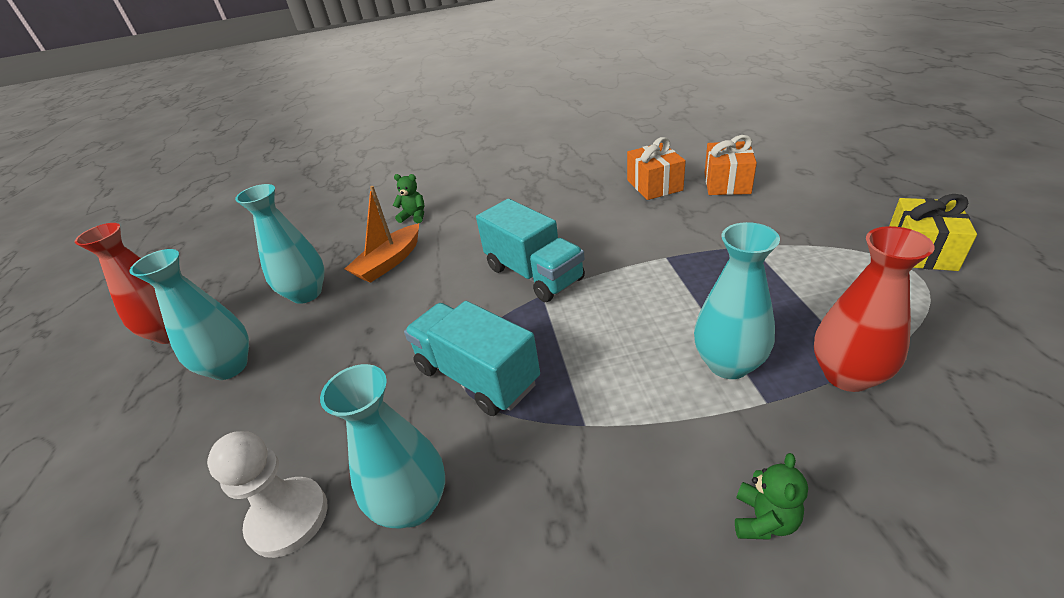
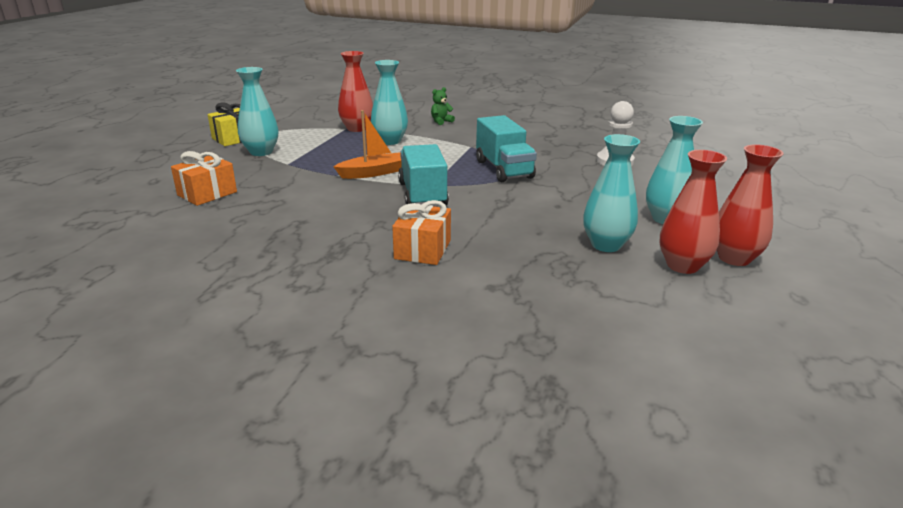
camera: 155 degrees left, 10 degrees down
(233, 300) = (682, 265): none -> red vase
(389, 262) = (522, 242): orange boat -> orange boat (374, 173)
(413, 504) = (558, 150): turquoise vase -> turquoise vase (261, 152)
(414, 216) = (470, 277): green teddy bear -> none
(654, 185) = (246, 213): orange gift -> orange gift (423, 249)

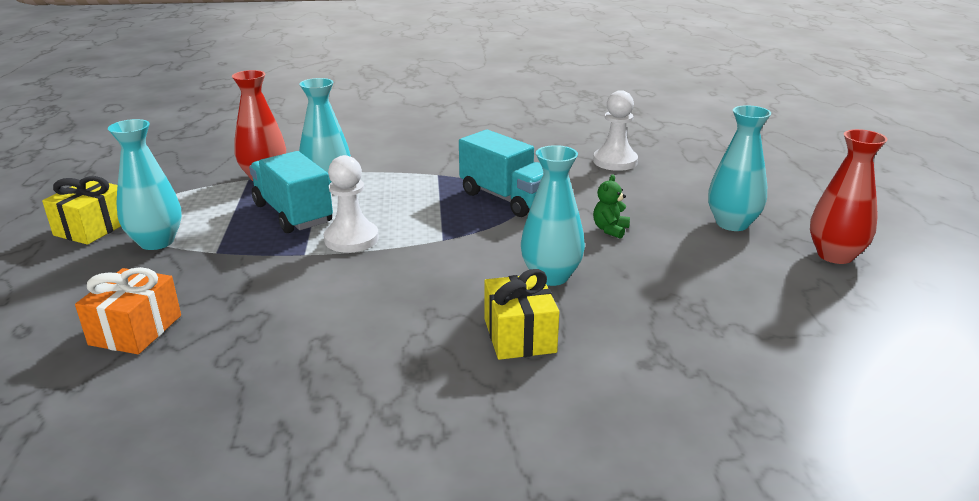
camera: 25 degrees left, 0 degrees up
(374, 173) = (351, 239): orange boat -> white pawn
(422, 195) = (445, 257): turquoise truck -> turquoise truck (293, 213)
(423, 249) = (519, 335): orange gift -> yellow gift
(441, 121) = (367, 145): green teddy bear -> green teddy bear (610, 230)
(606, 245) = (707, 272): turquoise vase -> turquoise vase (551, 276)
(682, 265) = (800, 277): red vase -> none

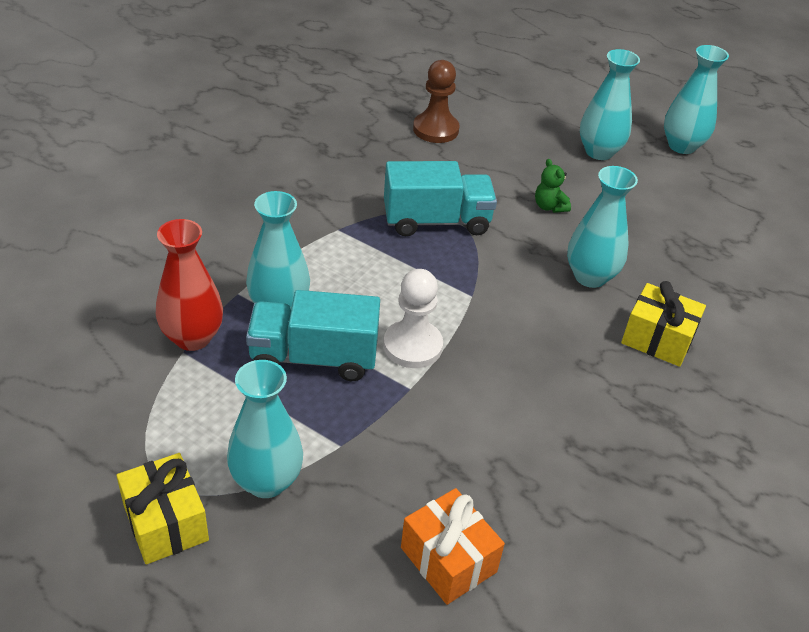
camera: 55 degrees left, 15 degrees up
(615, 161) = (435, 129): white pawn -> brown pawn
(835, 255) = (682, 146): red vase -> turquoise vase

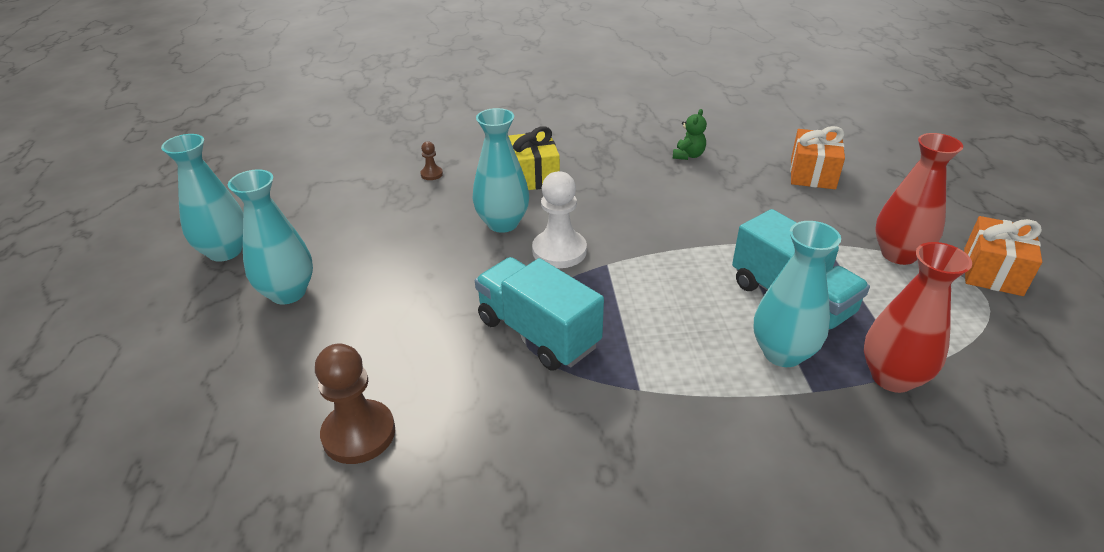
camera: 125 degrees left, 5 degrees down
(165, 522) = (992, 272): yellow gift -> orange gift
(266, 481) = (898, 254): turquoise vase -> red vase
(412, 346) = (701, 262): white pawn -> white pawn (559, 251)
(549, 206) = (428, 281): green teddy bear -> green teddy bear (688, 155)
(720, 280) = (431, 174): none -> brown pawn

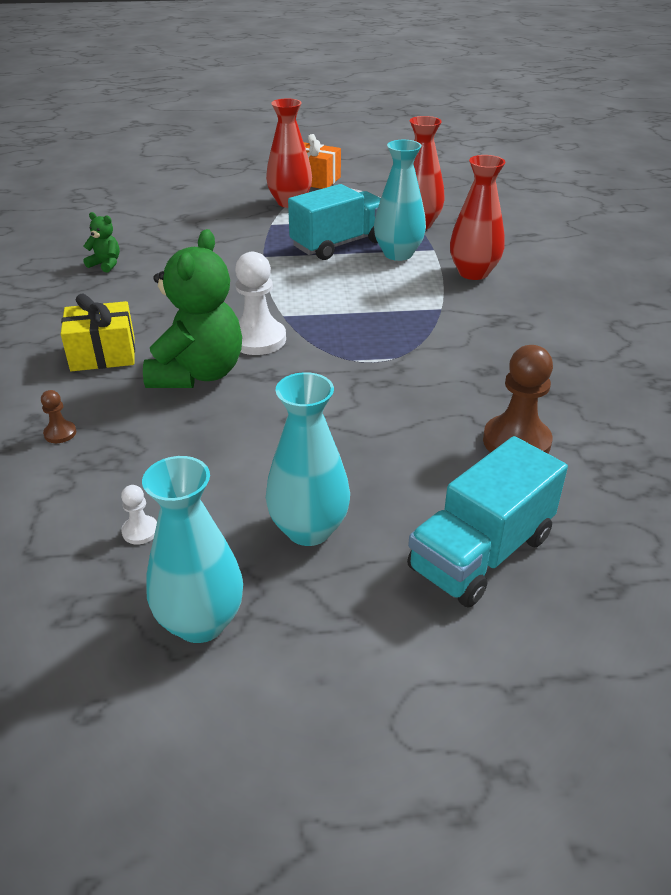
camera: 90 degrees left, 0 degrees up
(317, 219) = (140, 531): none -> white pawn
(502, 223) = (198, 373): turquoise vase -> green teddy bear
(538, 333) = (379, 351): turquoise truck -> turquoise truck (480, 553)
(749, 431) = (473, 273): none -> red vase
(812, 174) = (167, 215): orange gift -> none

